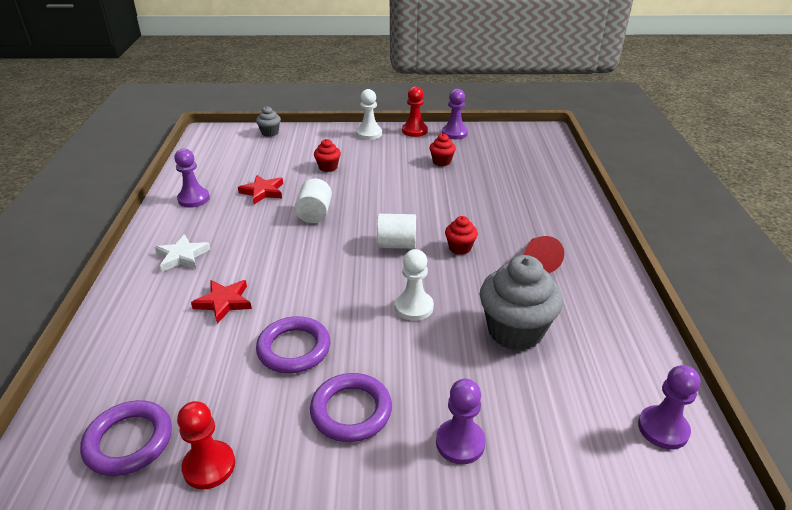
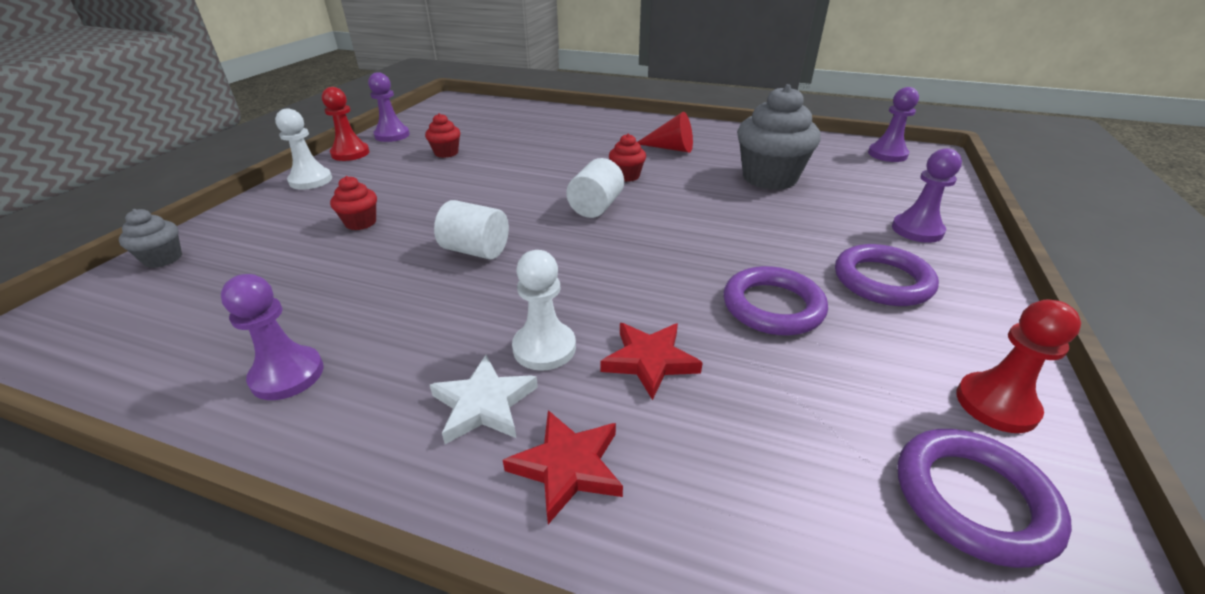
camera: 70 degrees left, 0 degrees up
(263, 192) = (360, 289): red star -> red star (568, 467)
(414, 307) = (717, 217): white pawn -> white pawn (544, 348)

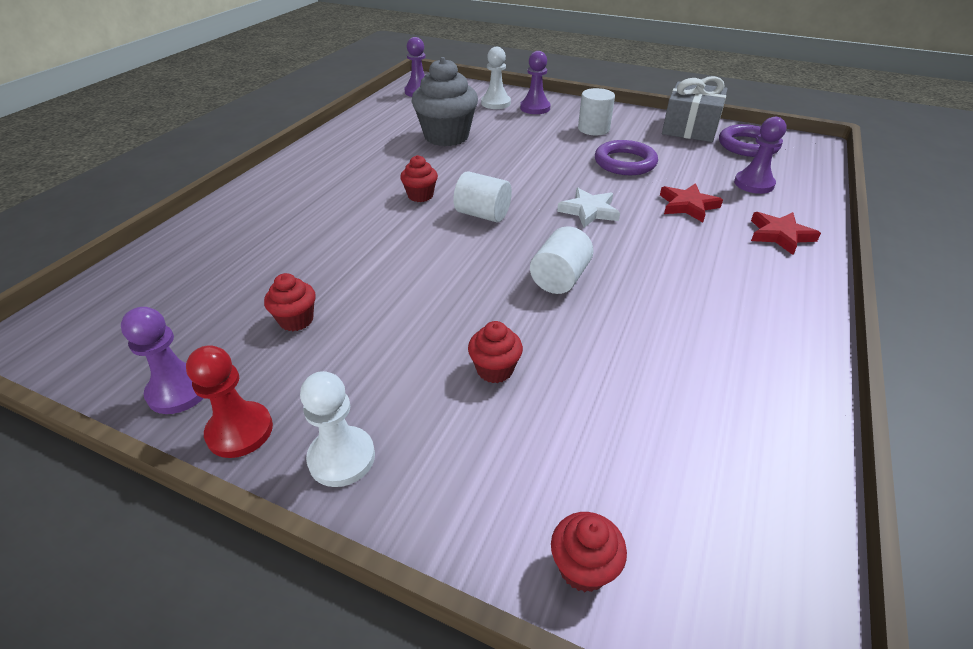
camera: 85 degrees left, 5 degrees up
(163, 259) = (583, 567): grey cupcake -> red cupcake
(287, 375) = (757, 363): purple pawn -> purple pawn (753, 184)
(484, 404) = (747, 264): white star -> white star (589, 211)
(544, 348) = (686, 242): white pawn -> white pawn (496, 103)
(670, 148) = (363, 169): red cone -> none
(882, 281) = (593, 129): purple ring -> white cylinder
(996, 404) = (690, 128): red pawn -> grey gift

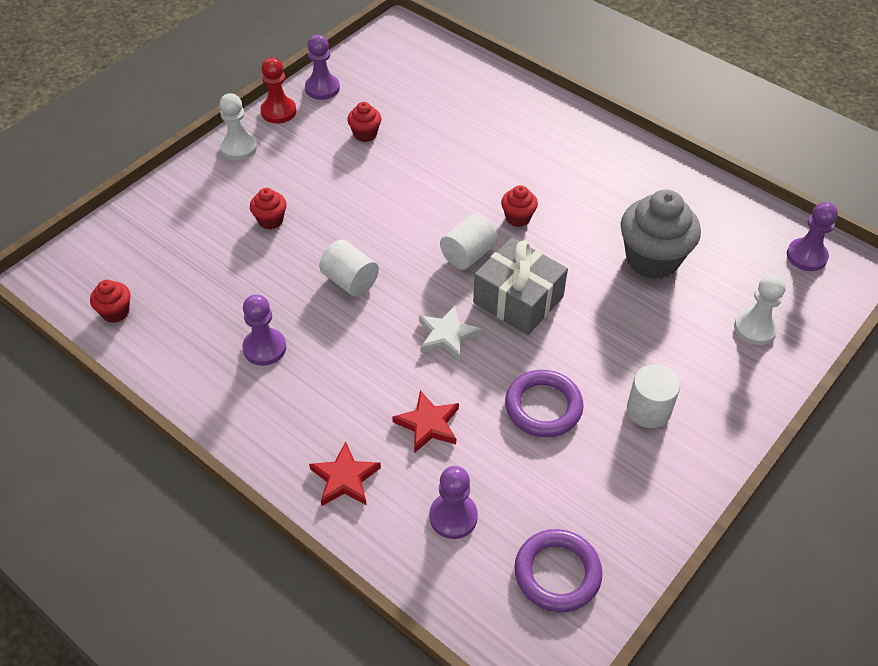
camera: 105 degrees right, 10 degrees up
(535, 108) = (732, 367): purple pawn -> purple pawn (264, 348)
(583, 567) = (126, 223): red cupcake -> red cupcake (115, 312)
(690, 128) = (631, 529): grey gift -> grey gift (518, 300)

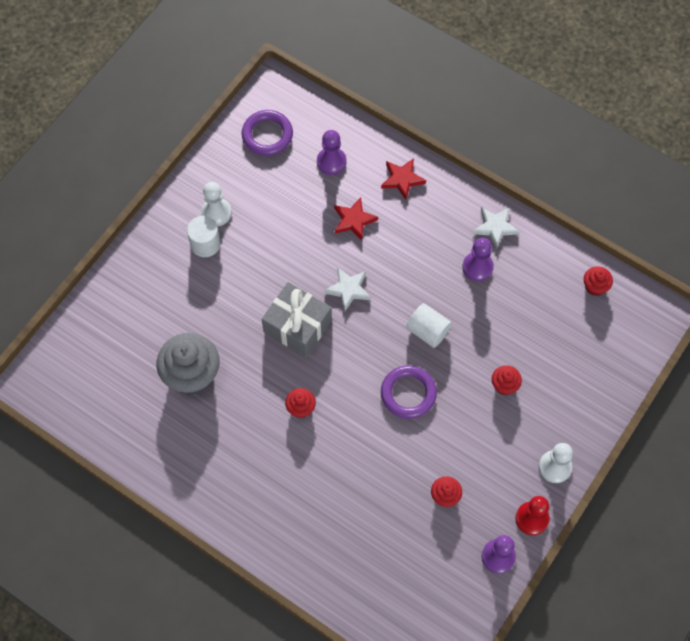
camera: 175 degrees right, 15 degrees up
(223, 397) = (495, 227): none -> white star
(468, 255) = (339, 365): white cylinder -> none
(543, 407) = (277, 240): purple ring -> purple ring (408, 393)
(755, 328) = (120, 317): white pawn -> white pawn (216, 213)
(806, 256) = (67, 390): purple pawn -> none

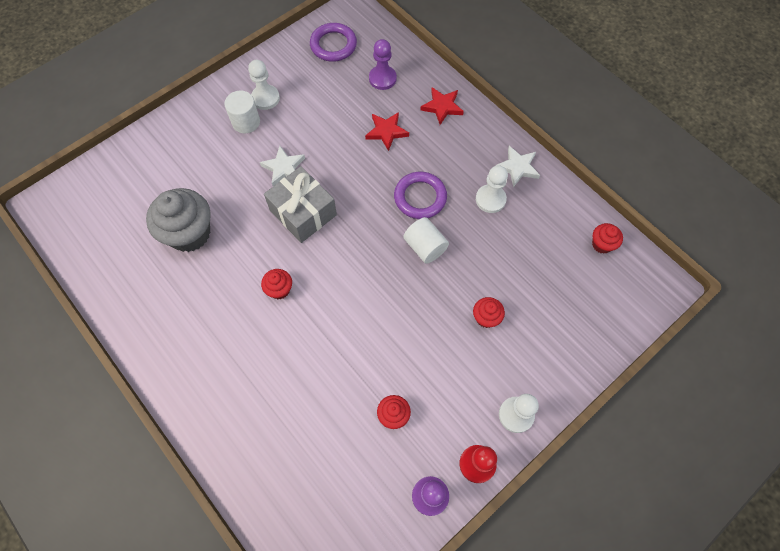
camera: 15 degrees right, 0 degrees up
(348, 289) = (361, 191): white star -> white star (284, 168)
(408, 393) = (388, 301): purple ring -> purple ring (420, 197)
(477, 267) = (490, 199): purple pawn -> white pawn

